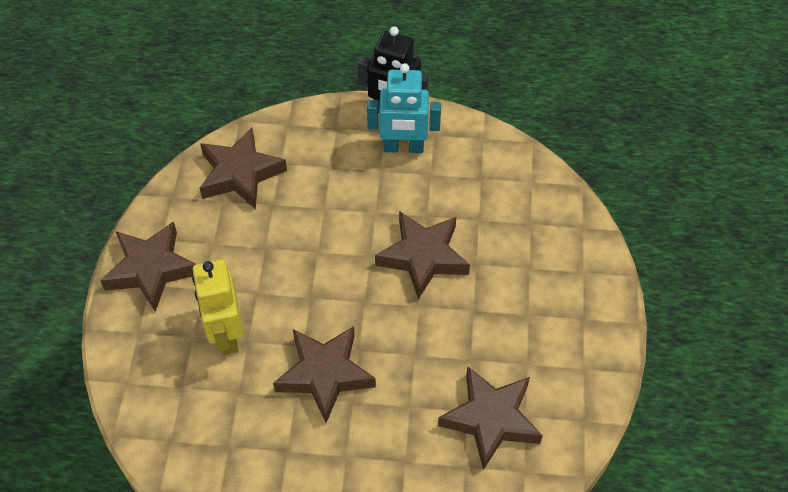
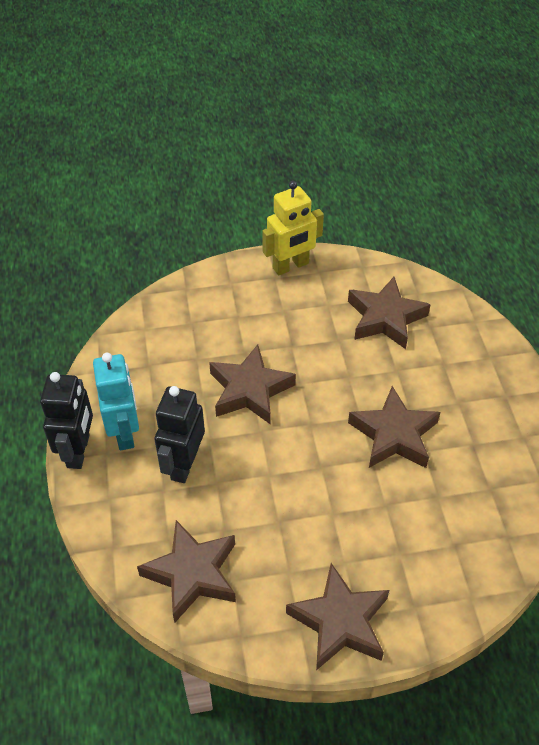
camera: 105 degrees left, 5 degrees down
(226, 334) = (386, 524): yellow robot -> yellow robot (291, 266)
(352, 186) = (184, 464): none -> black robot

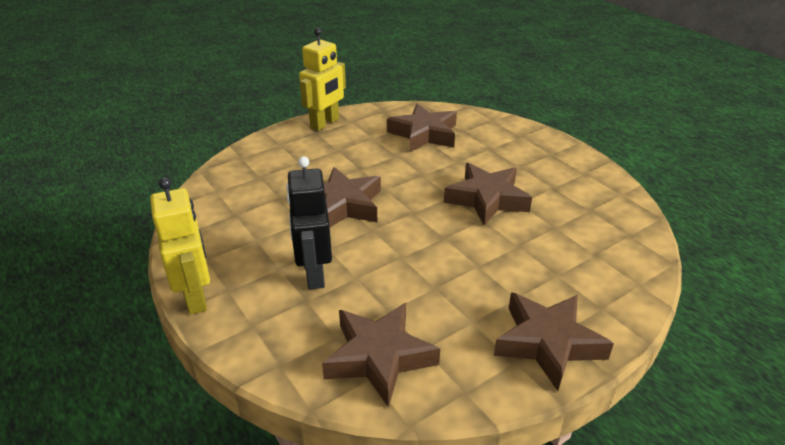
camera: 25 degrees left, 15 degrees down
(79, 451) = (196, 297): black robot -> yellow robot
(125, 432) = (239, 268): turquoise robot -> none

